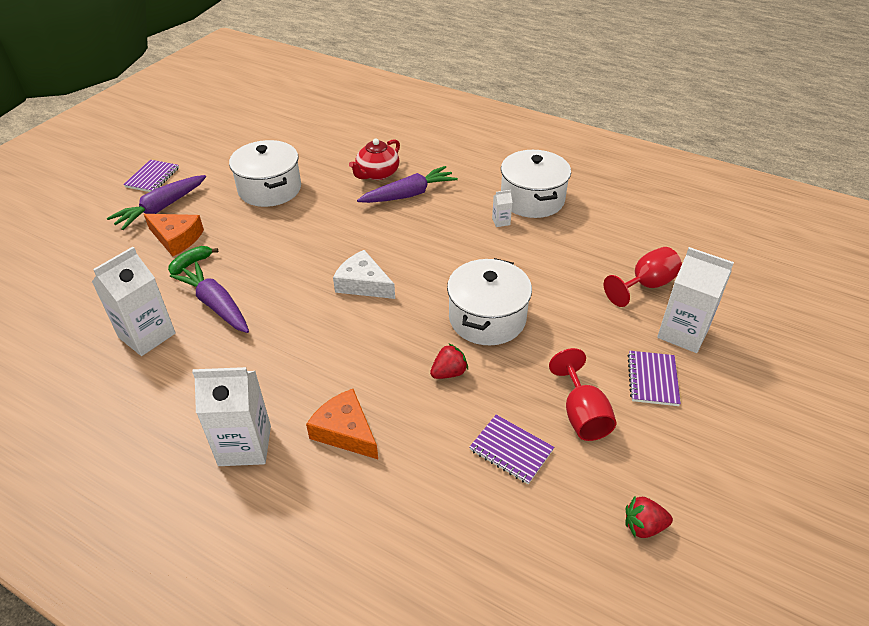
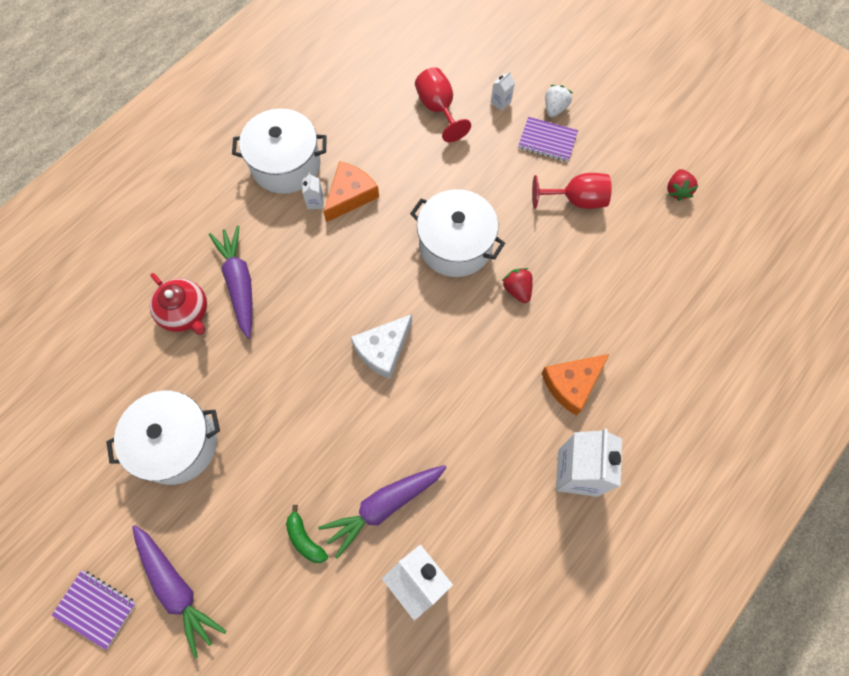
camera: 80 degrees left, 25 degrees up
(176, 238) = (249, 561): orange cheese -> orange cheese (350, 195)
(511, 450) = (605, 259): purple notebook -> none
(683, 333) = (500, 102): white carton -> white carton, size x0.43
(703, 382) = (554, 108): none -> white strawberry

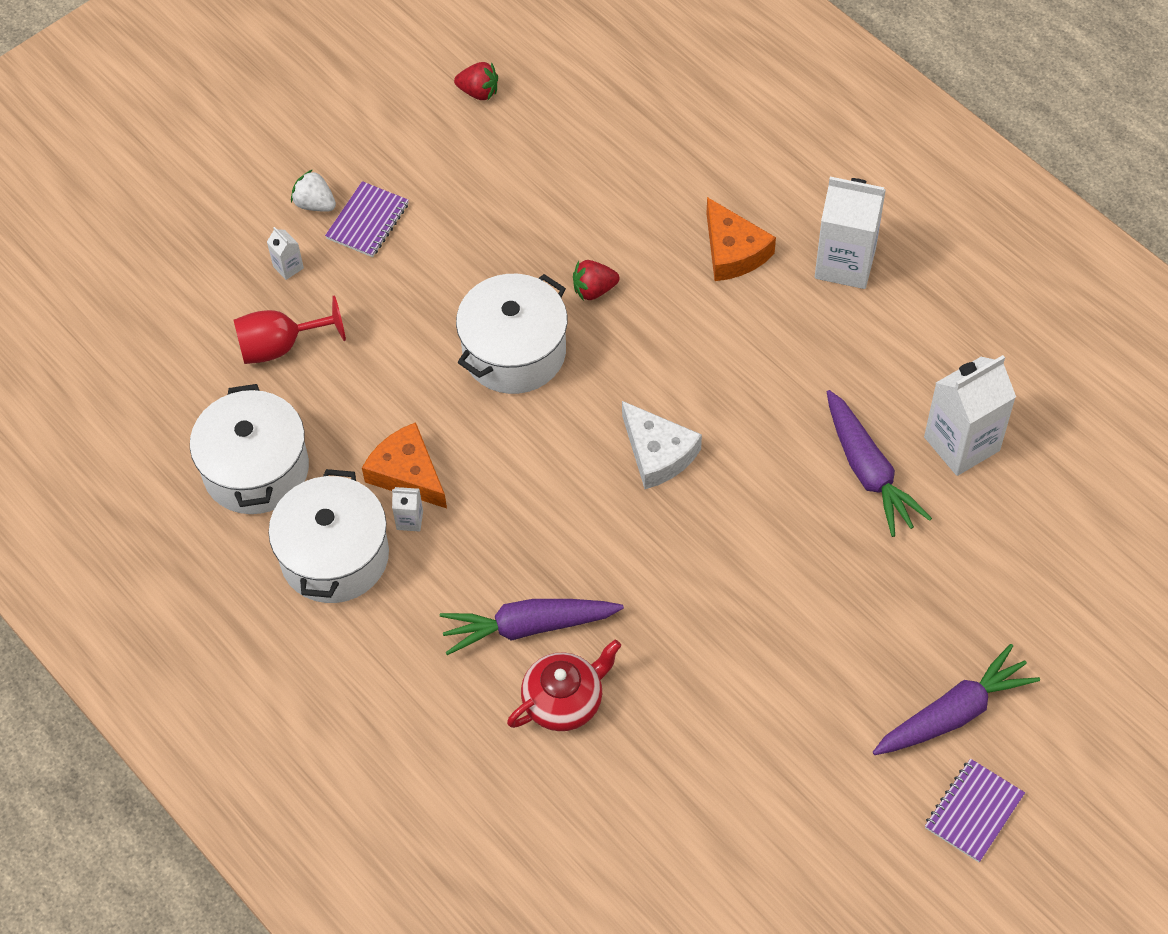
camera: 80 degrees left, 10 degrees down
(177, 444) = (762, 713): white pot -> white pot (256, 469)
(305, 539) = (902, 562): green banana -> none
(576, 200) = (471, 204): red goblet -> none

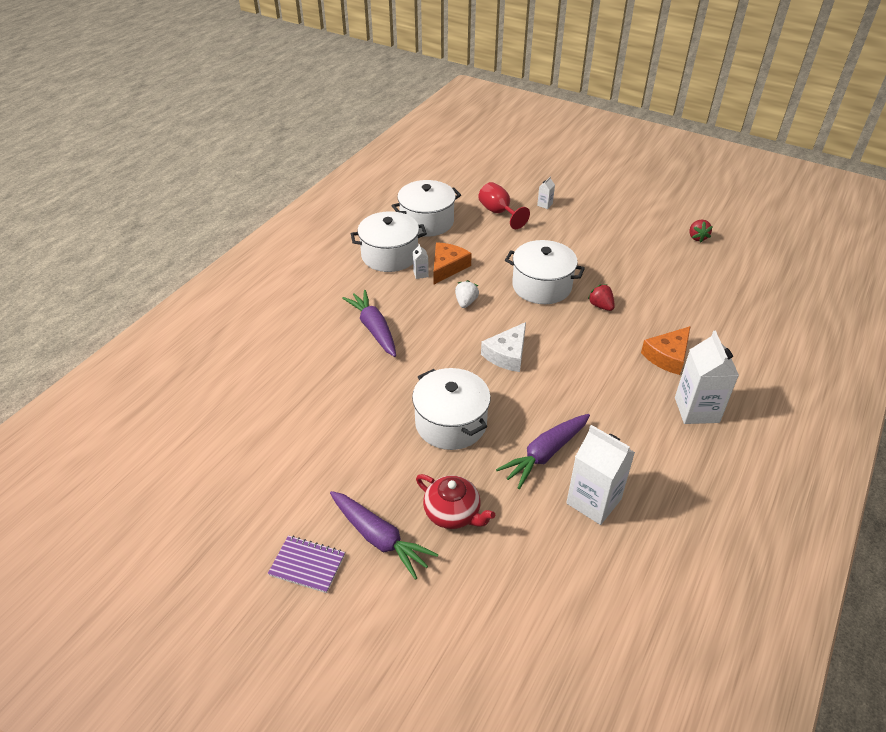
camera: 70 degrees right, 15 degrees down
(315, 204) = (586, 204): white strawberry -> white strawberry (466, 302)
(368, 221) = (588, 221): purple notebook -> none
(564, 701) = (333, 352): red teapot -> red teapot (453, 513)
(775, 571) = (451, 423): none -> white pot

